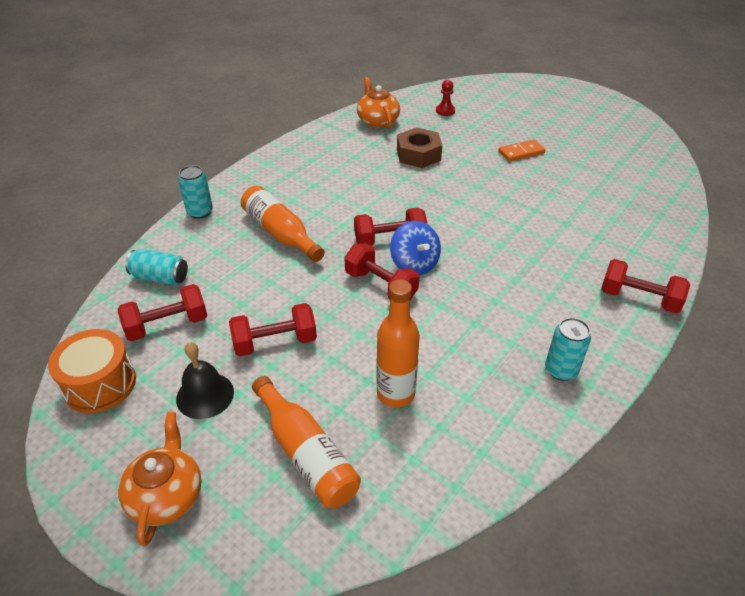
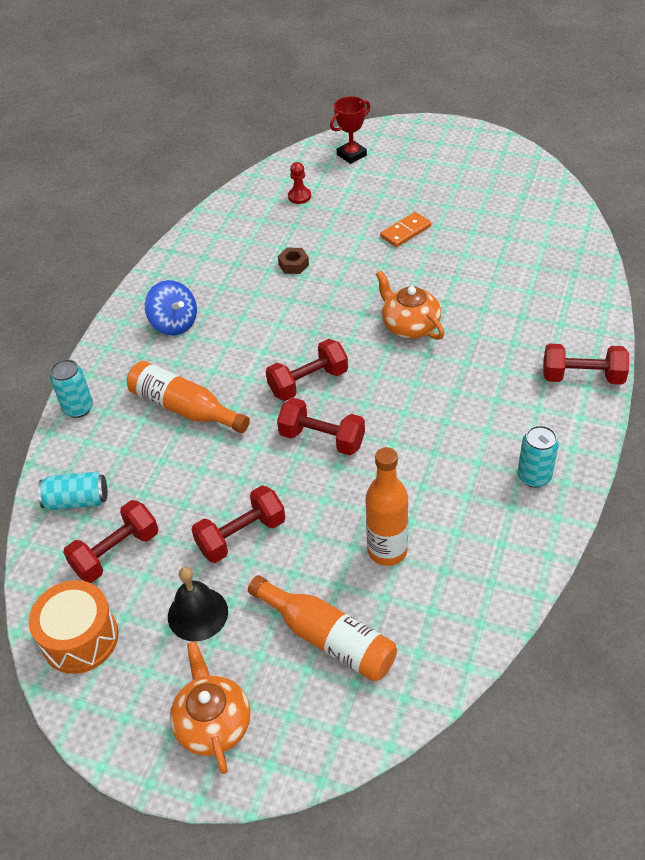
camera: 15 degrees left, 5 degrees up
(377, 121) = (227, 230): orange teapot -> orange teapot (409, 325)
(414, 264) = (346, 403): blue spinning top -> blue spinning top (174, 323)
(418, 155) = (293, 265): brown nut -> brown nut, size x0.55
(499, 93) = (351, 155): none -> red trophy

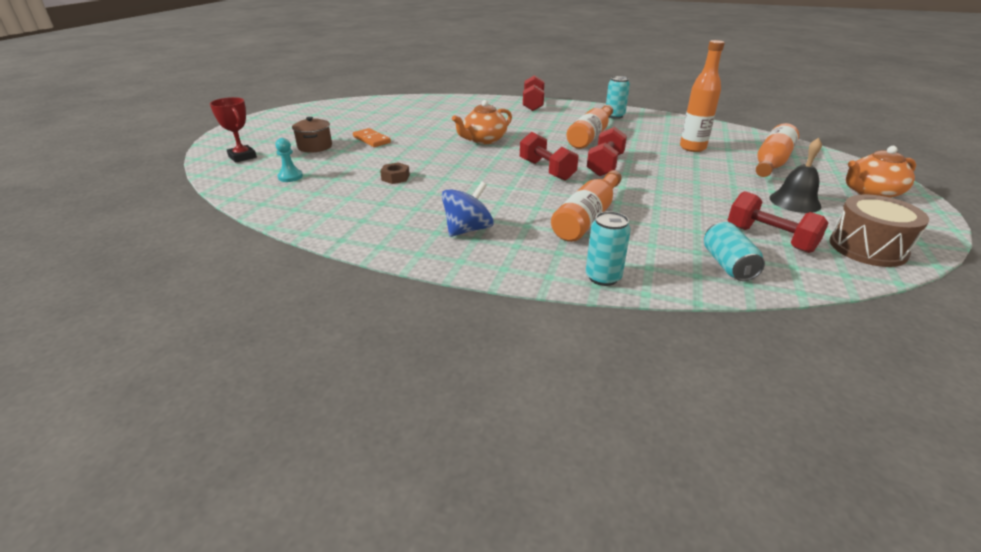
camera: 95 degrees left, 15 degrees down
(80, 638) = (867, 248): orange drum -> brown drum
(241, 535) = (713, 189): red dumbbell -> none
(299, 196) = (290, 177): red pawn -> turquoise pawn
(381, 194) = (315, 147): none -> brown pot
(431, 435) = (590, 136): none -> orange bottle

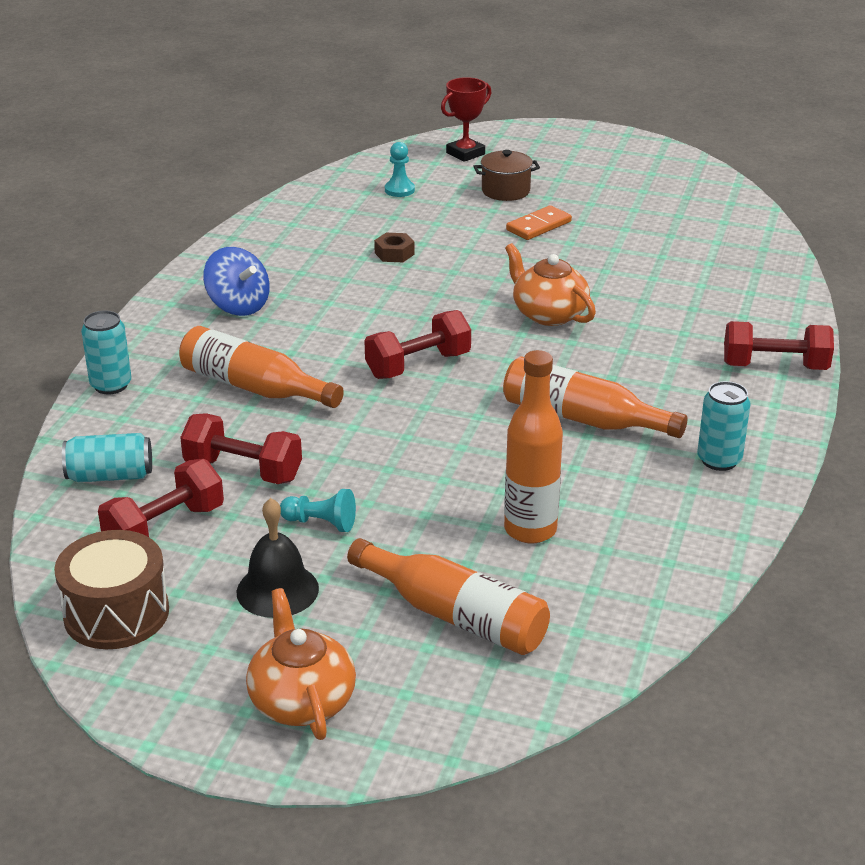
camera: 90 degrees right, 0 degrees up
(605, 165) = (438, 420): red dumbbell -> red dumbbell (243, 470)
(725, 192) = (321, 523): none -> turquoise pawn

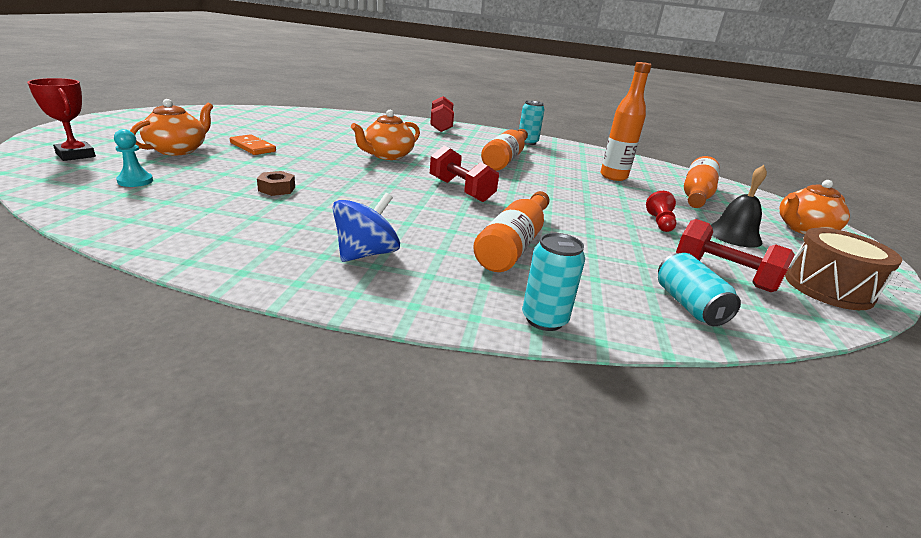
camera: 100 degrees left, 5 degrees down
(243, 470) = (629, 247): red dumbbell -> none
(321, 523) = (660, 222): turquoise pawn -> red pawn
(505, 191) = (178, 150): brown pot -> orange teapot

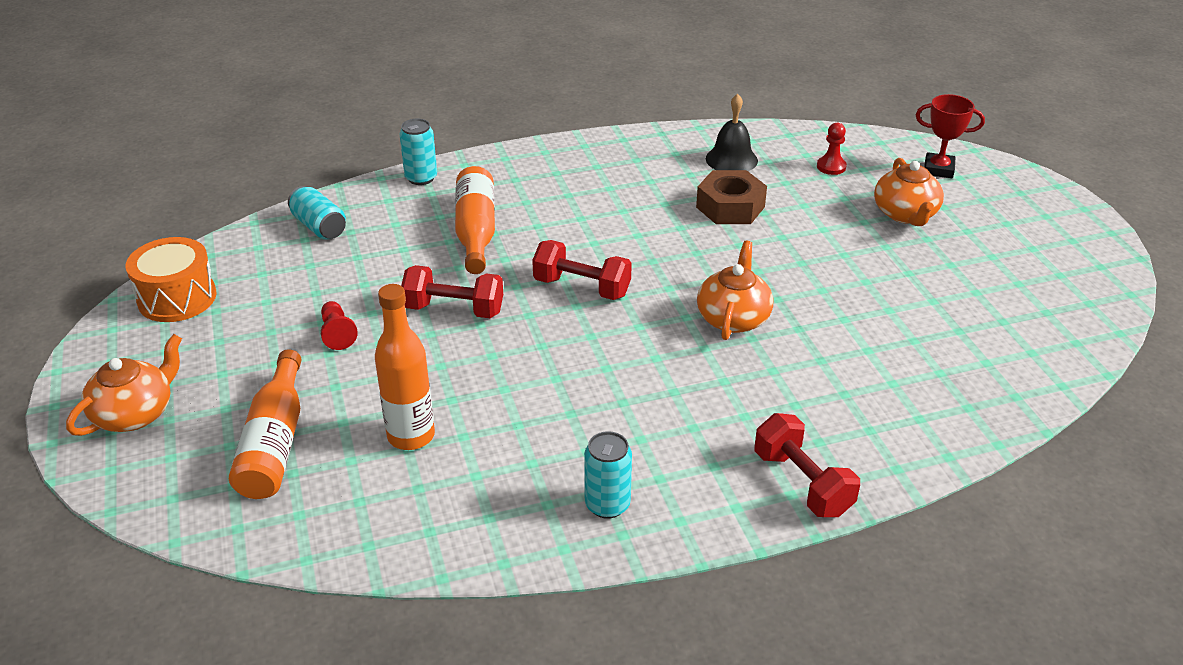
camera: 155 degrees right, 10 degrees up
(135, 181) = (831, 167): turquoise pawn -> red pawn
(252, 147) = (871, 254): orange domino -> none
(277, 189) = (730, 207): brown nut -> brown nut, size x1.83
(366, 254) = (573, 178): blue spinning top -> none
(505, 159) = (593, 400): orange bottle -> none
(723, 275) = (280, 273): red dumbbell -> red dumbbell (454, 309)
(734, 235) = (247, 349): black bell -> black bell (731, 159)
(828, 288) = (177, 298): brown drum -> orange drum

